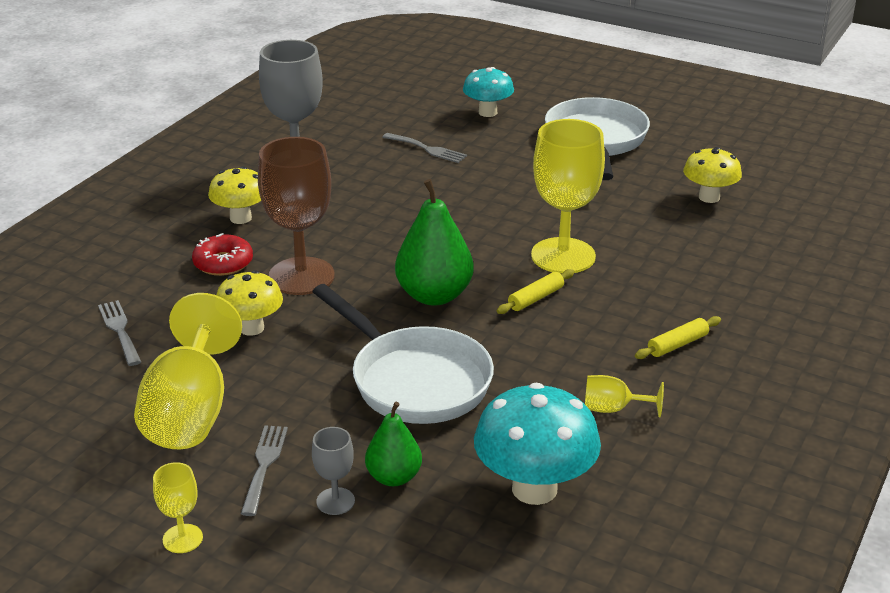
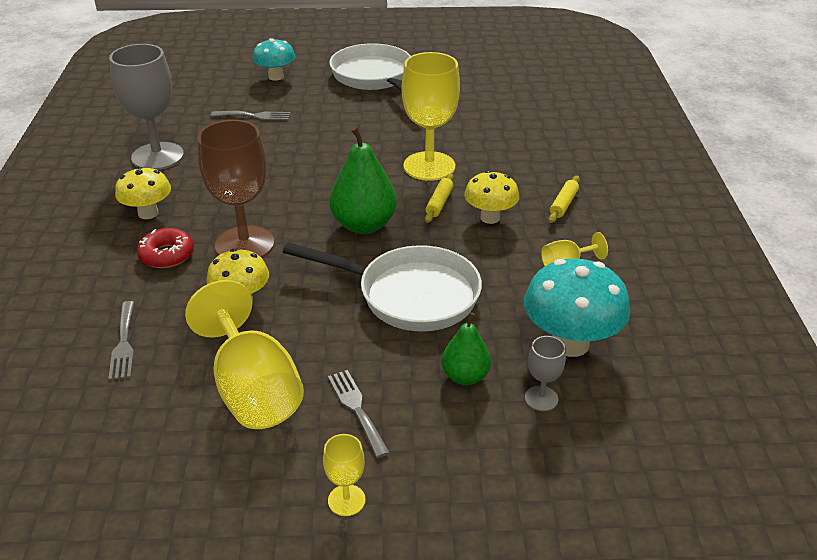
camera: 30 degrees left, 5 degrees up
(119, 330) = (124, 343): grey fork -> grey fork turned 135 degrees counterclockwise
(335, 501) = (439, 414): grey goblet -> grey goblet (541, 398)
(709, 197) = (487, 96): yellow mushroom -> yellow mushroom (490, 217)

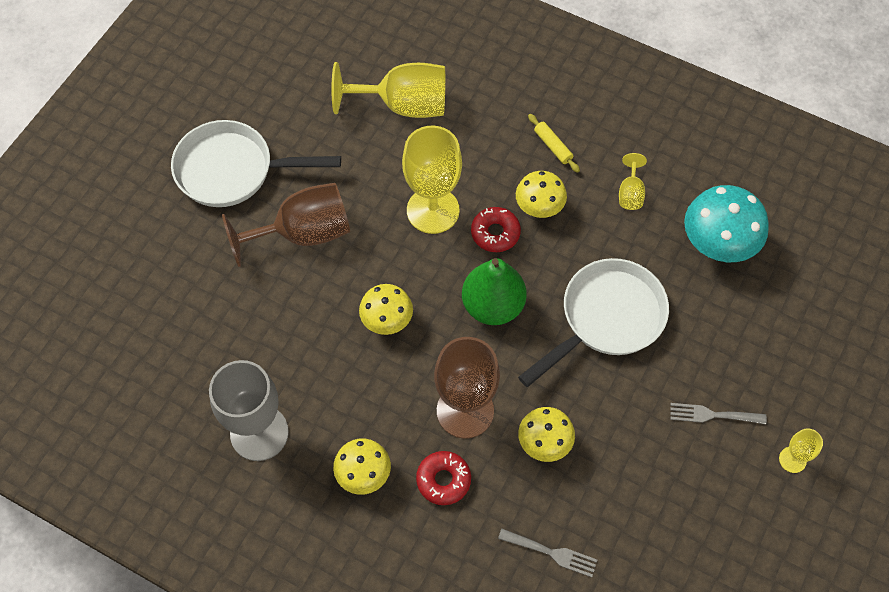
camera: 60 degrees left, 25 degrees up
(253, 389) = (657, 476): yellow goblet -> yellow goblet (403, 105)
(254, 116) = (236, 313): grey fork -> none
(276, 77) = (162, 259): turquoise mushroom -> none
(302, 179) = (387, 321): none -> yellow mushroom
(349, 119) = (303, 233): none -> brown goblet
(439, 203) = (495, 233): yellow rolling pin -> red donut
(465, 376) = (715, 329): green pear -> none
(541, 398) = (760, 295): grey goblet -> none

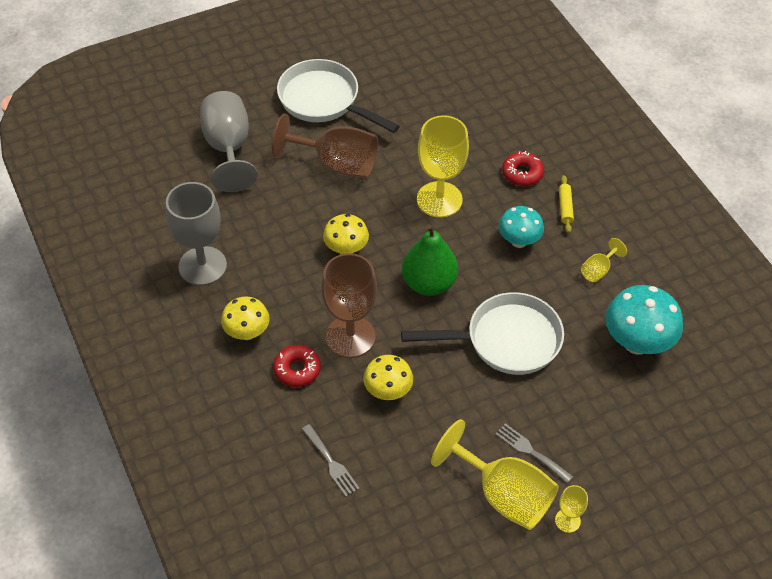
camera: 35 degrees right, 10 degrees down
(177, 284) = (228, 148): none -> grey goblet
(403, 105) = (477, 123): yellow goblet -> yellow goblet (503, 495)
(495, 233) = (472, 239): red donut -> red donut (522, 173)
(539, 208) = (519, 241): yellow mushroom -> turquoise mushroom

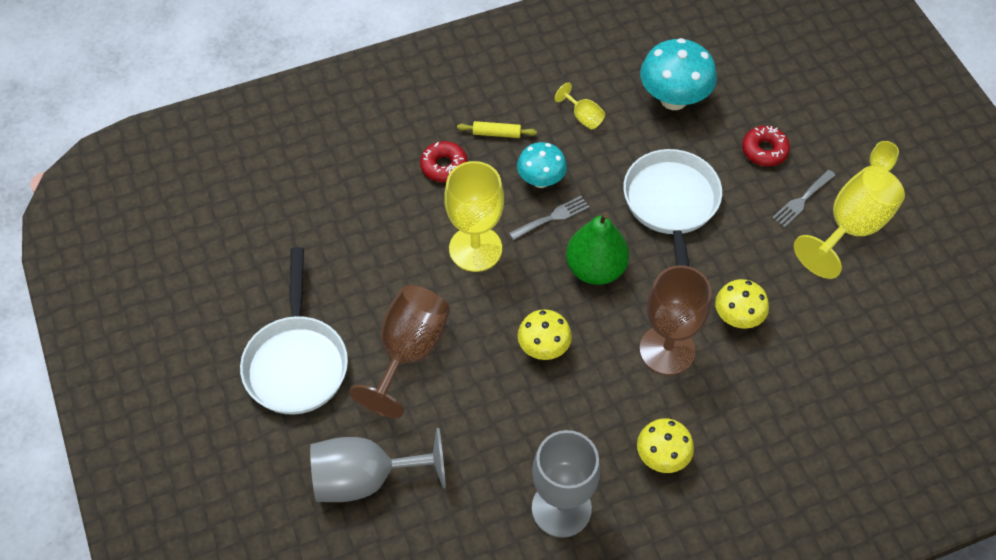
camera: 85 degrees left, 5 degrees up
(297, 369) = (712, 405): red donut -> red donut (764, 150)
(324, 101) = (297, 362): white pan -> white pan turned 45 degrees counterclockwise
(331, 463) = (827, 375): grey fork -> grey fork (552, 217)

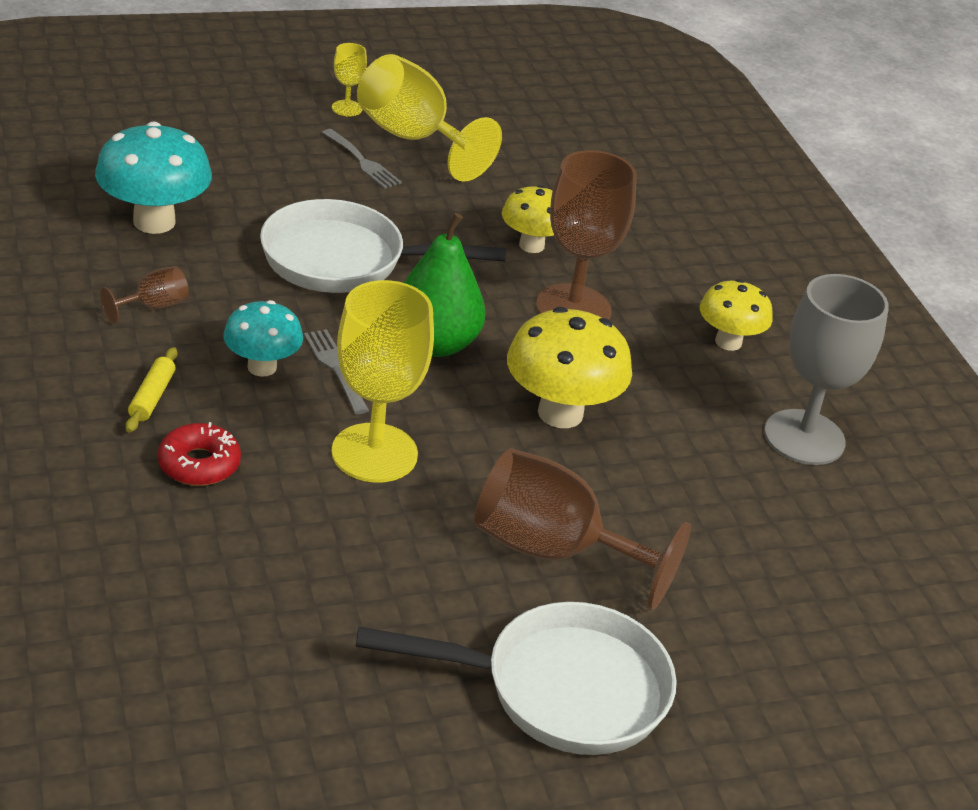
camera: 90 degrees left, 20 degrees down
(365, 479) = (771, 626): grey goblet -> none
(543, 348) = (560, 413): yellow mushroom -> yellow mushroom, size x1.58
(583, 117) = (153, 306): yellow goblet -> brown goblet
(764, 150) = (273, 170): red donut -> none

